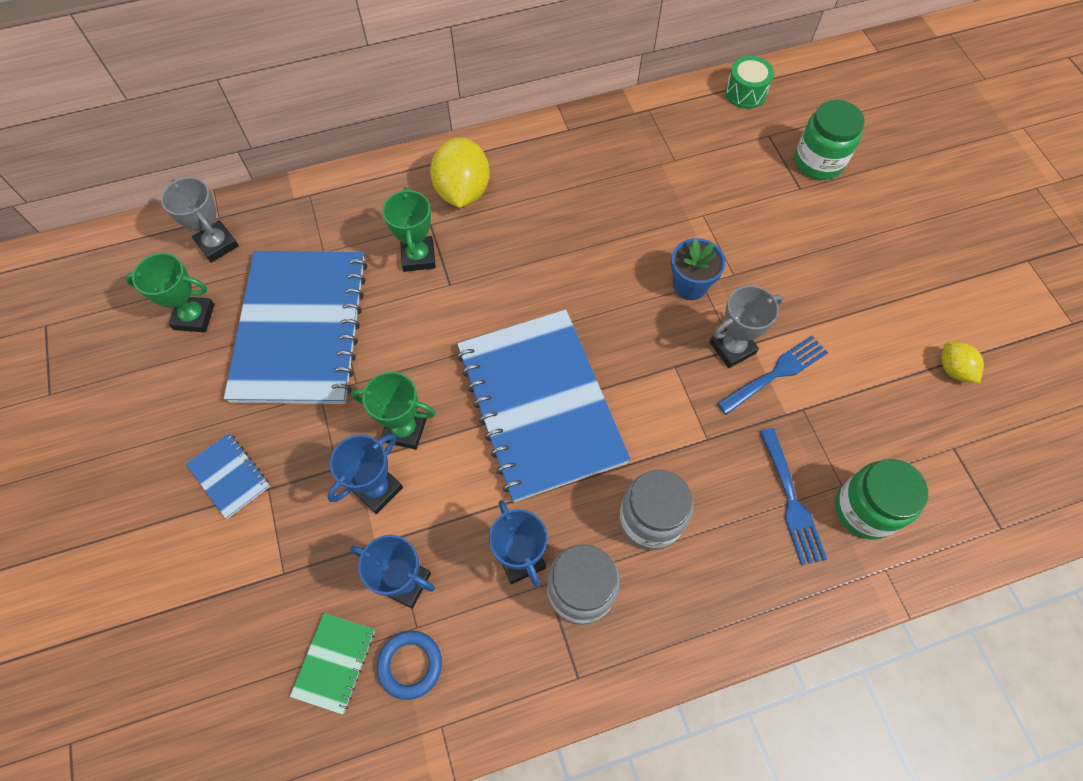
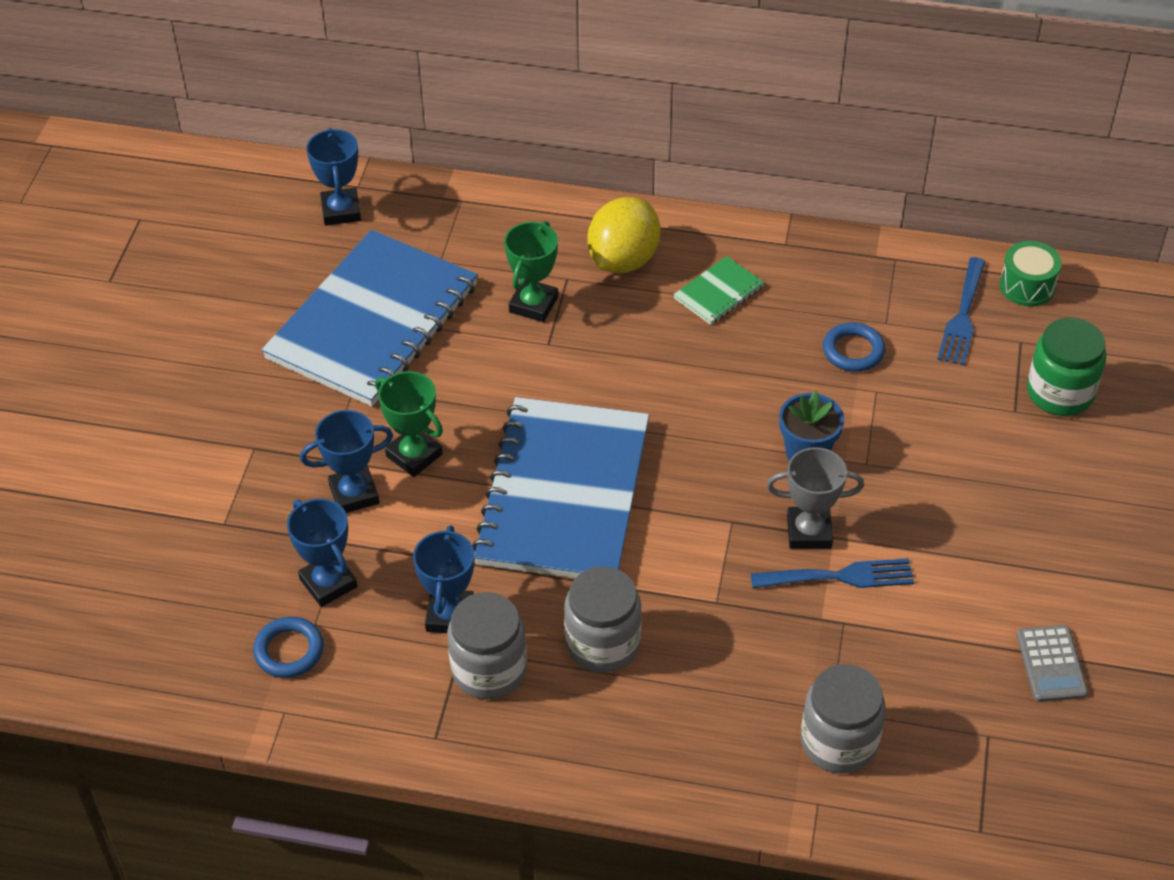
camera: 30 degrees right, 15 degrees down
(194, 317) = (278, 268): green trophy -> none
(217, 244) = (341, 211): grey trophy -> blue trophy
(229, 476) = (226, 421): blue notebook -> none
(334, 663) = (223, 616): green notebook -> green notebook (718, 292)
(667, 191) = (853, 351): none -> blue ring
(791, 501) = (764, 697): blue fork -> blue fork (962, 316)
(865, 509) = (839, 742): green jar -> grey jar
(953, 369) = (1051, 664): yellow lemon -> grey calculator

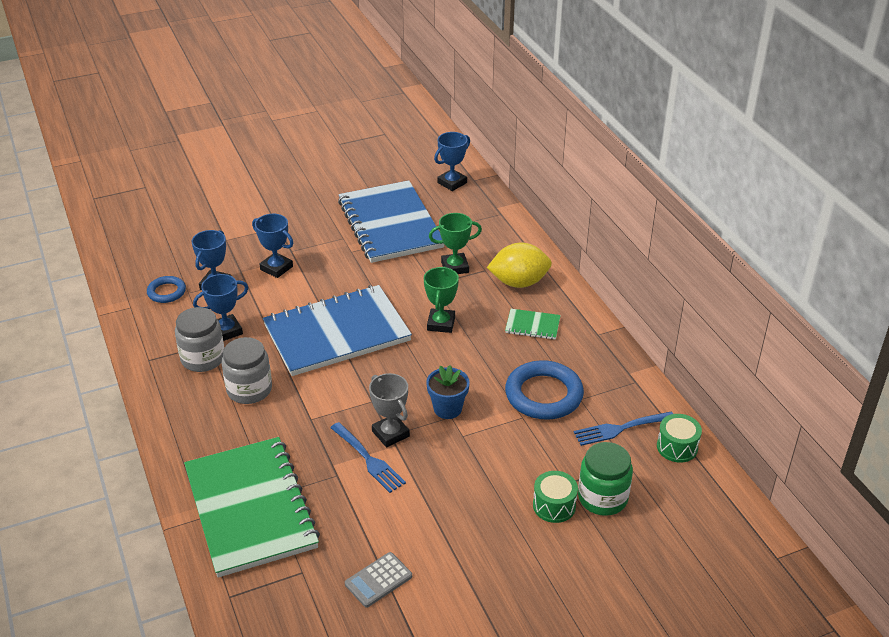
camera: 55 degrees right, 10 degrees down
(373, 322) = (390, 224): blue notebook -> blue notebook turned 75 degrees clockwise
(414, 455) = (317, 275): green trophy -> green trophy (441, 324)
(839, 742) = (250, 508): grey jar -> green notebook
(853, 351) = (544, 395): blue ring -> blue ring, size x1.83
(1042, 441) = (554, 506): none -> green drum

